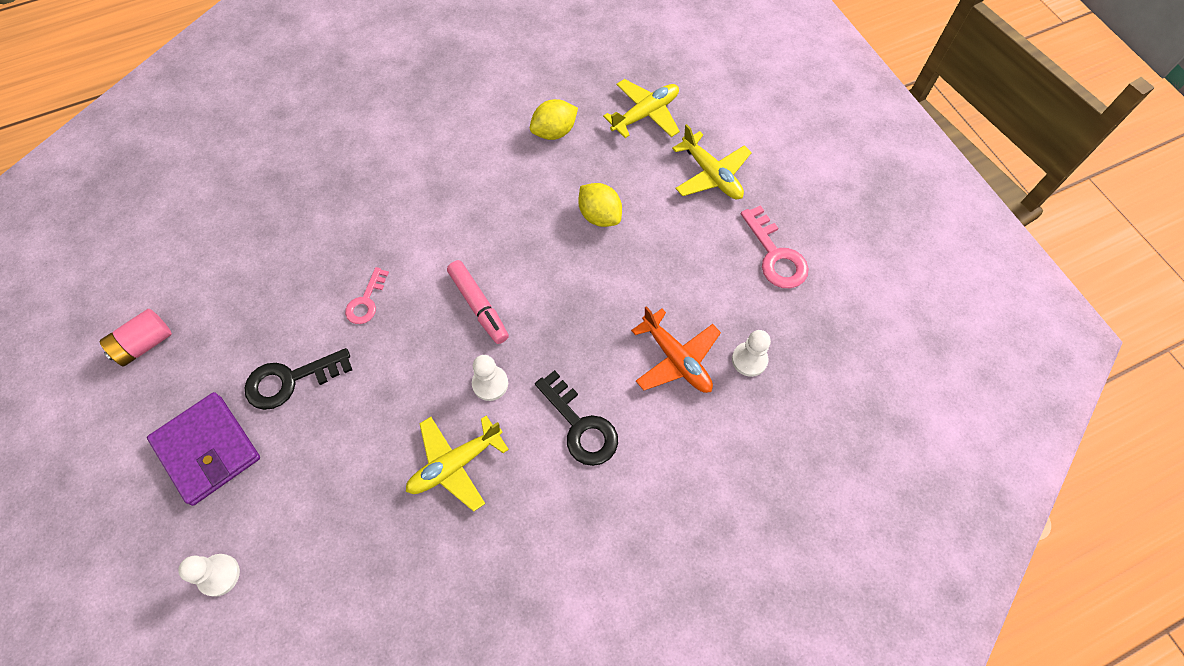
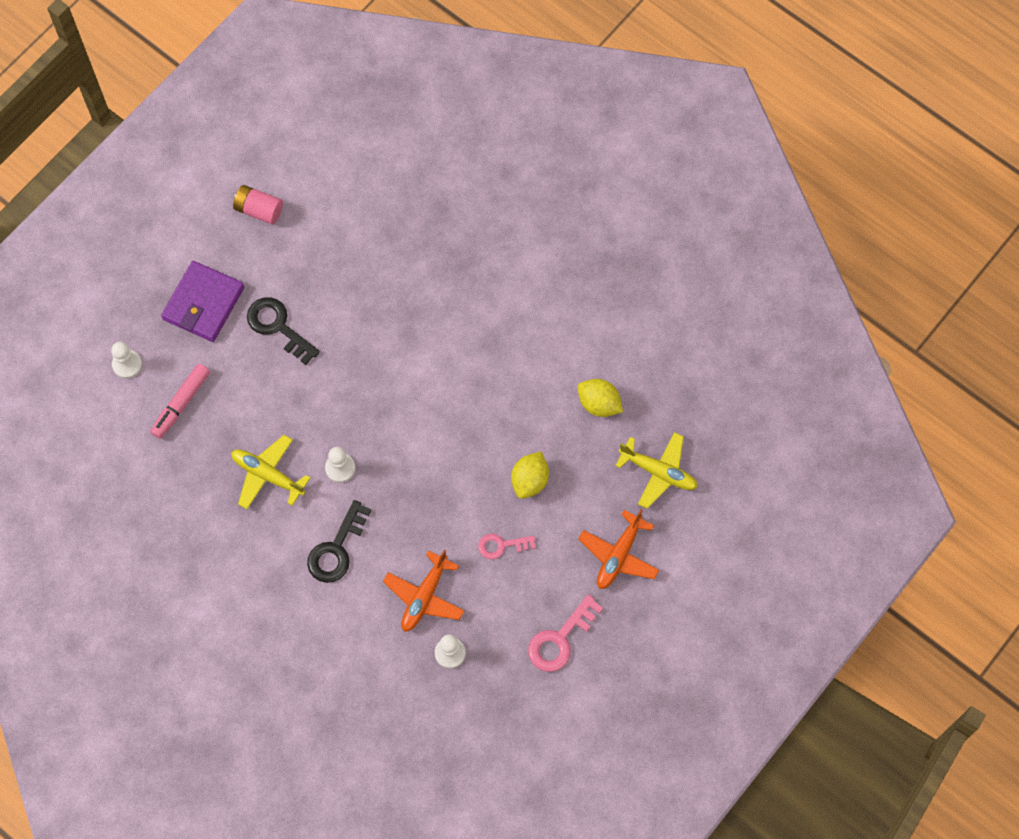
camera: 65 degrees right, 5 degrees up
(366, 301) = (365, 342): pink key -> pink key (502, 545)
(478, 306) = (400, 427): pink marker -> pink marker (181, 404)
(711, 175) = (619, 555): yellow plane -> orange plane

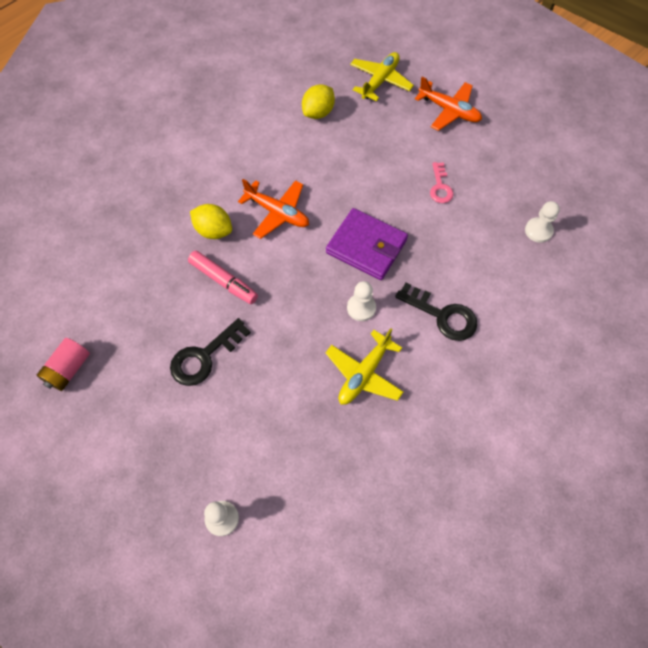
camera: 85 degrees left, 5 degrees down
(181, 404) = (277, 459): pink marker -> pink marker (223, 281)
(203, 303) = (164, 430): purple wallet -> purple wallet (366, 246)
(424, 596) = (487, 246): orange plane -> orange plane (277, 213)
(530, 481) = (382, 163): yellow lemon -> yellow lemon (213, 231)
(560, 639) = (521, 153): pink key -> none

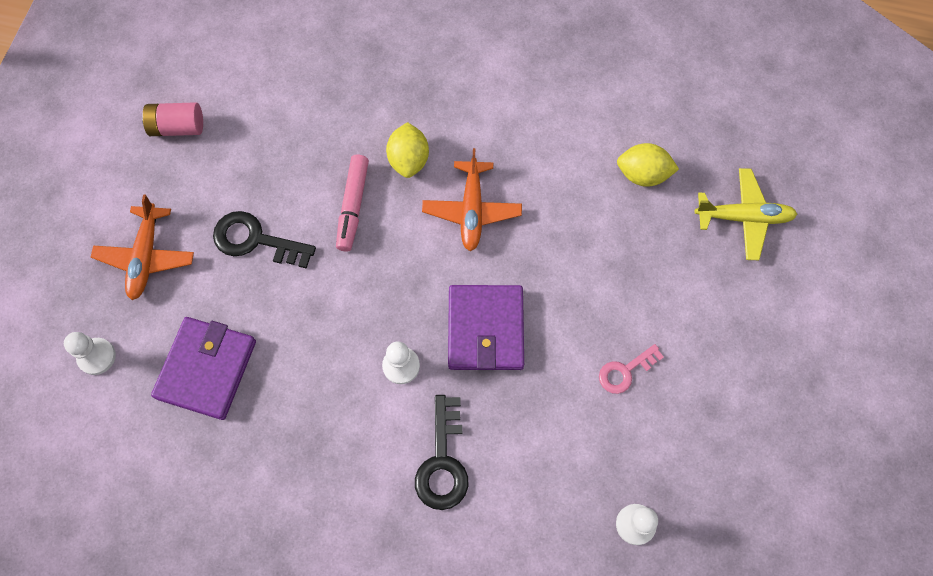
camera: 60 degrees right, 5 degrees up
(284, 438) = (206, 369): none -> purple wallet
(364, 374) = (321, 411): yellow plane -> none
(449, 110) = (755, 324): orange plane -> orange plane (146, 257)

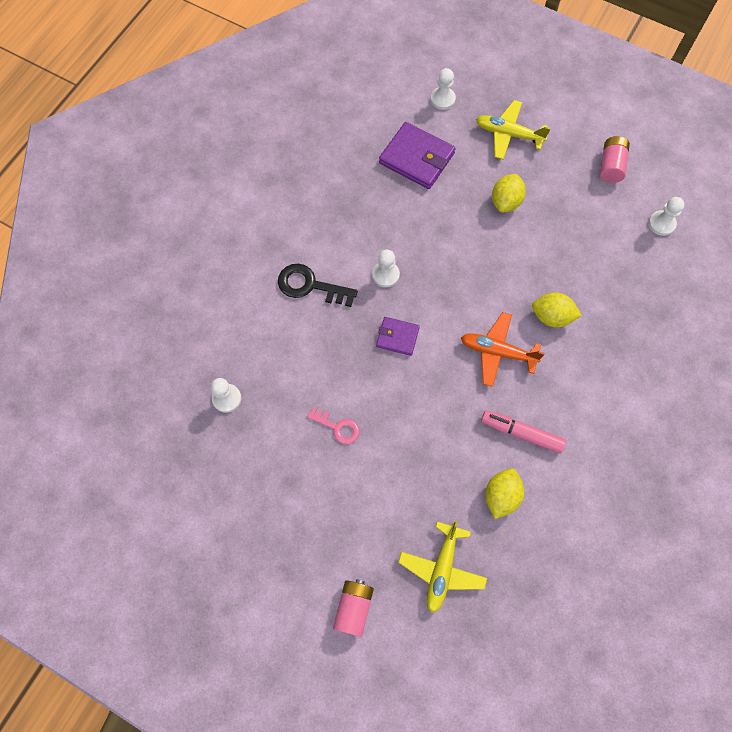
camera: 105 degrees right, 0 degrees up
(146, 257) = (508, 134): orange plane -> yellow plane
(253, 63) = (661, 224): none -> white pawn
(256, 240) = (506, 201): black key -> yellow lemon
(353, 206) = (519, 269): pink marker -> pink marker (521, 433)
(486, 329) = (397, 337): purple wallet -> purple wallet, size x0.57
(625, 371) = (337, 427): pink key -> pink key turned 135 degrees clockwise
(821, 297) = (353, 608): none -> pink battery

